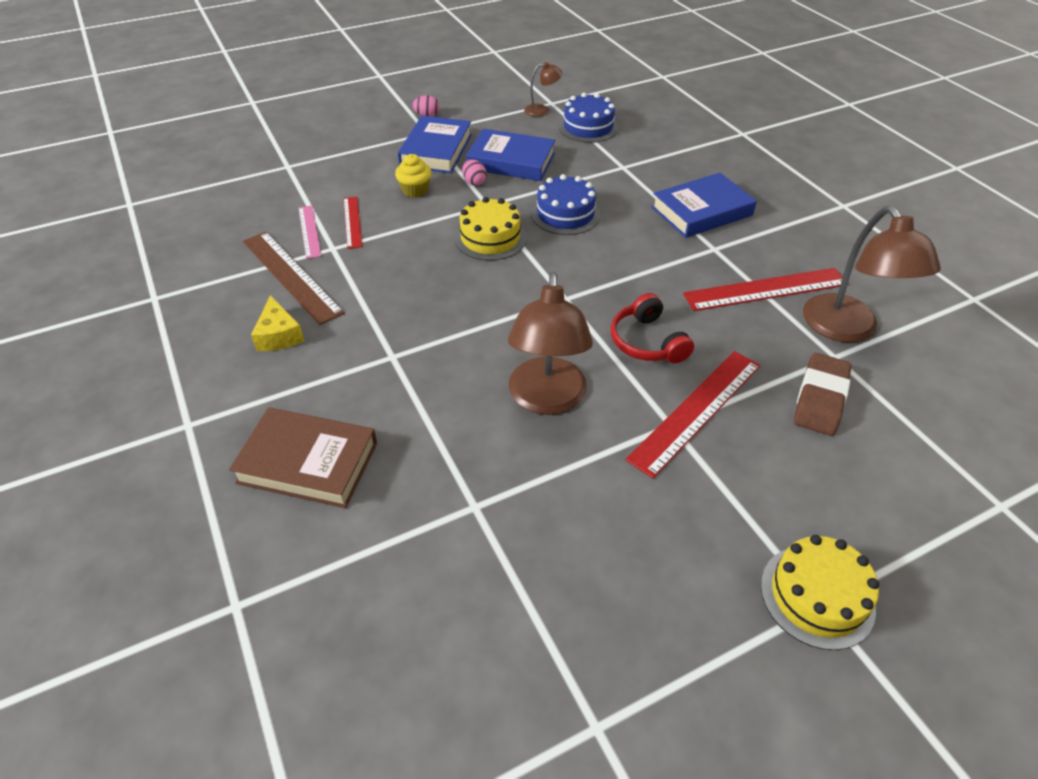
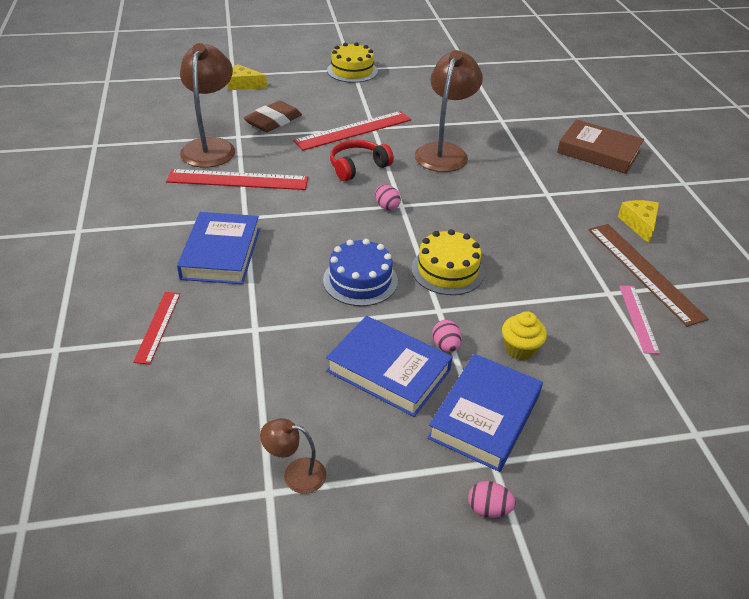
camera: 165 degrees left, 5 degrees down
(352, 222) = (592, 320): red ruler -> red ruler (158, 326)
(580, 293) = (387, 206): none -> pink egg
(588, 127) = (249, 414): blue cake -> none
(647, 342) = (358, 167): red headphones -> red headphones turned 120 degrees counterclockwise
(702, 211) = (221, 253): blue book -> blue book turned 75 degrees counterclockwise
(953, 479) = (243, 85): none -> yellow cheese

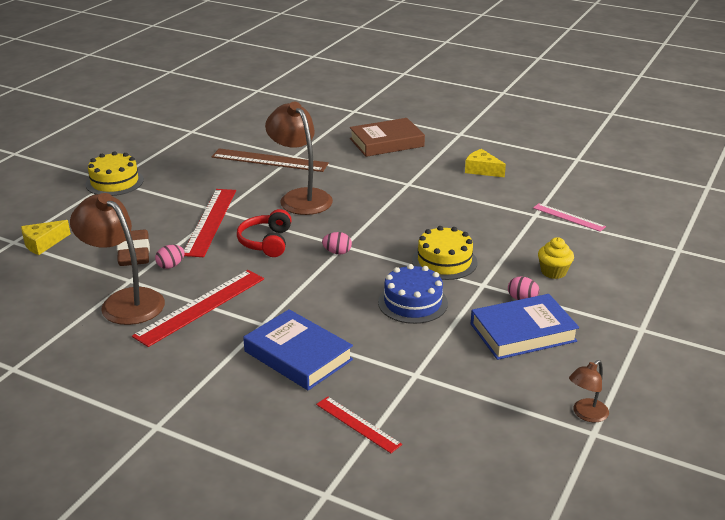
camera: 50 degrees left, 10 degrees down
(485, 416) = (601, 314): blue book -> none
(488, 509) = (677, 348): pink egg -> pink egg (171, 266)
(643, 272) = (529, 193): brown ruler -> brown ruler (269, 160)

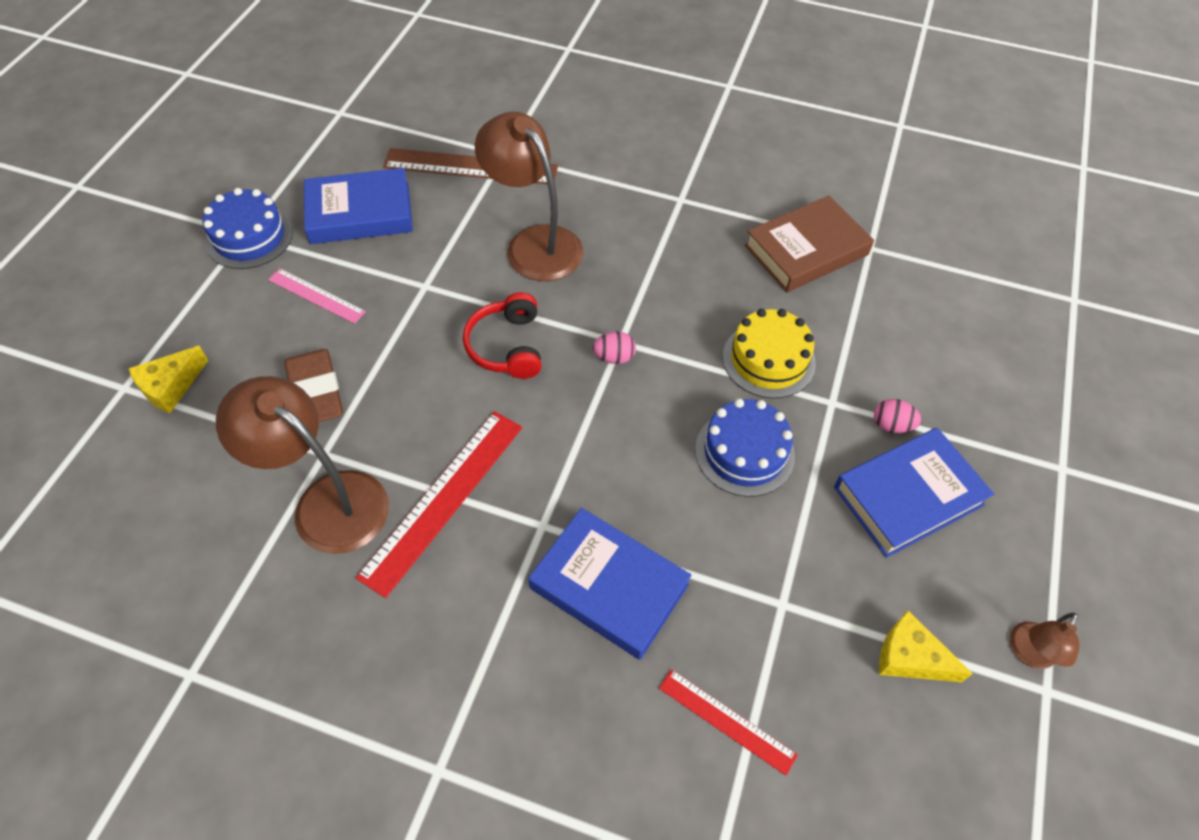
camera: 10 degrees left, 25 degrees up
(114, 182) = (249, 237): yellow cake -> blue cake
(171, 266) = (378, 414): pink egg -> none
(189, 176) = (360, 213): none -> blue book
(210, 221) = (414, 310): red ruler -> none
(386, 142) = (630, 113): brown book -> brown book (806, 250)
(482, 170) = (776, 160): yellow cheese -> yellow cheese (910, 657)
(553, 272) = (921, 364): yellow cupcake -> none
(568, 217) = (916, 248): pink ruler -> pink ruler (316, 295)

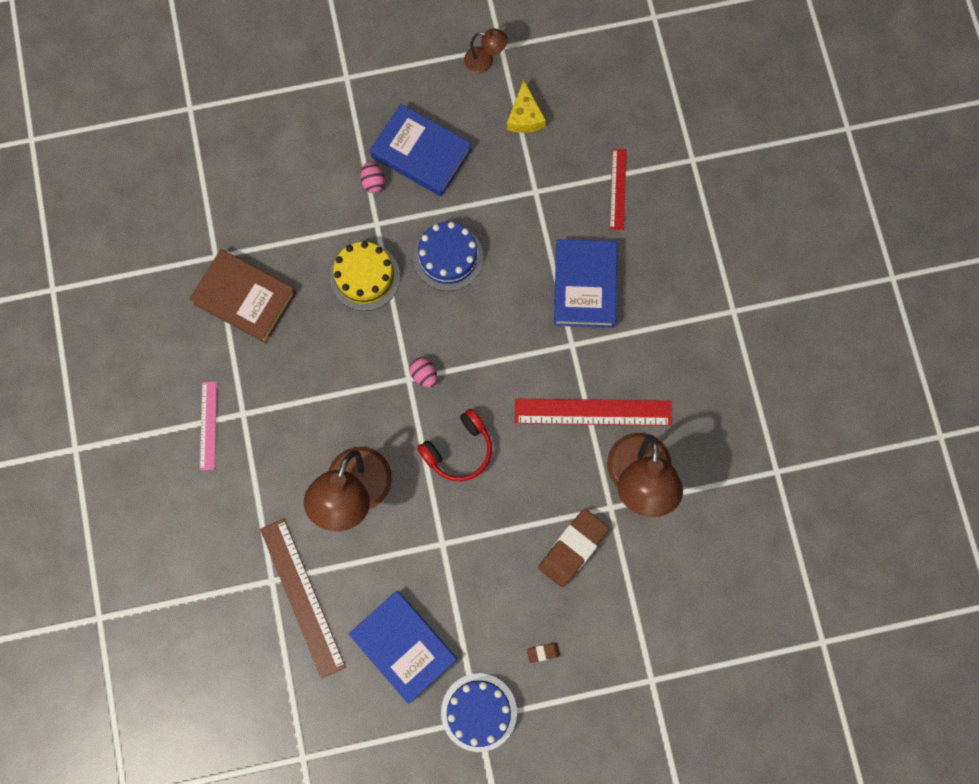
camera: 120 degrees left, 20 degrees up
(170, 386) = (630, 649): yellow cheese -> none
(246, 311) = (543, 652): none -> brown eraser
(316, 295) = (499, 614): pink ruler -> pink ruler (208, 425)

